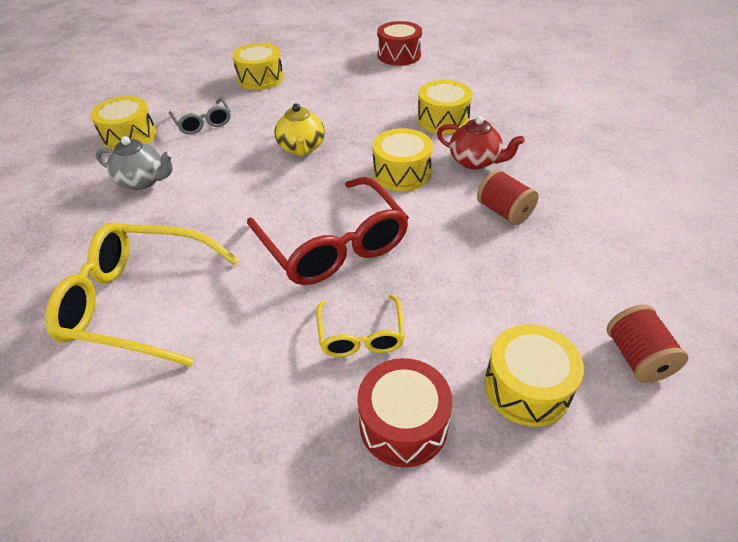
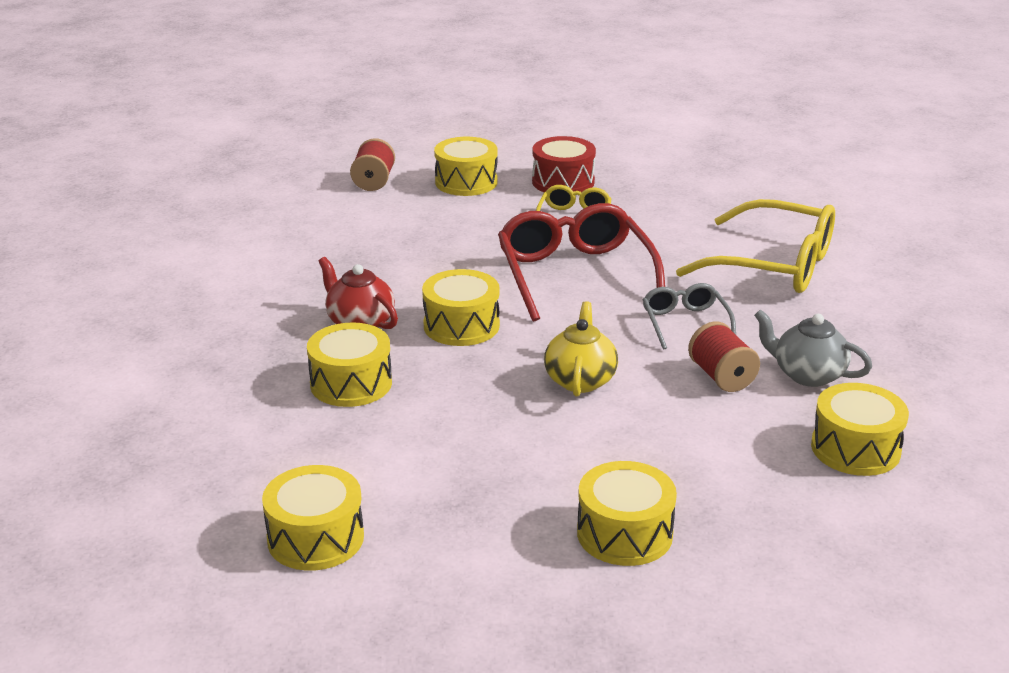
camera: 165 degrees left, 15 degrees down
(203, 123) = (733, 451): grey glasses -> grey glasses (685, 323)
(399, 55) = (315, 538): red drum -> yellow drum
(504, 212) = (378, 272): red spool -> red spool (721, 377)

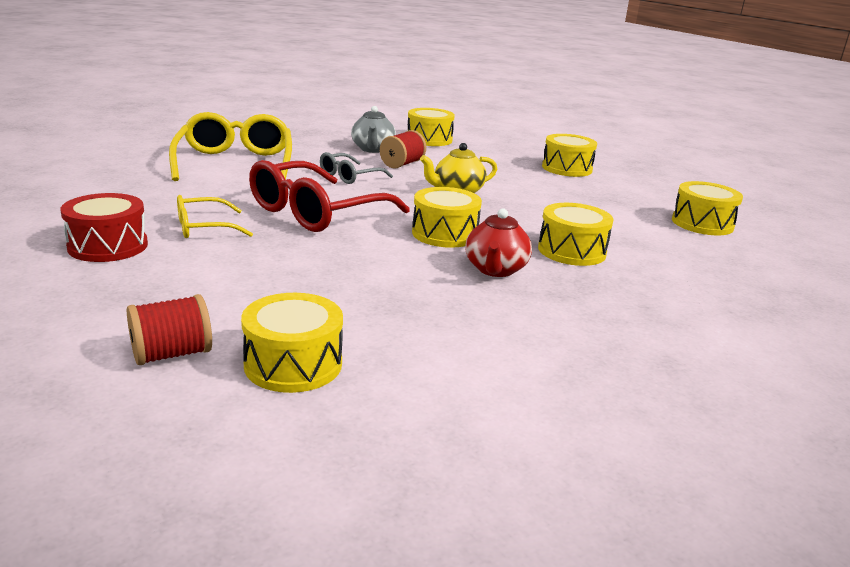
camera: 125 degrees left, 5 degrees down
(466, 182) = (138, 294): yellow drum -> yellow drum (293, 364)

